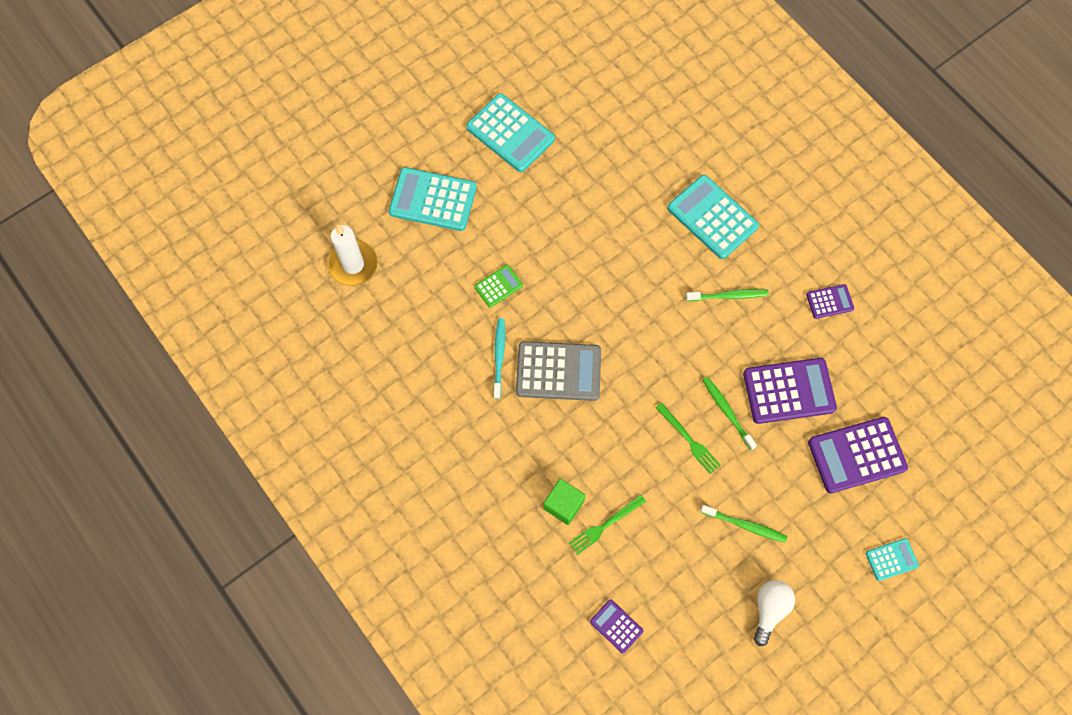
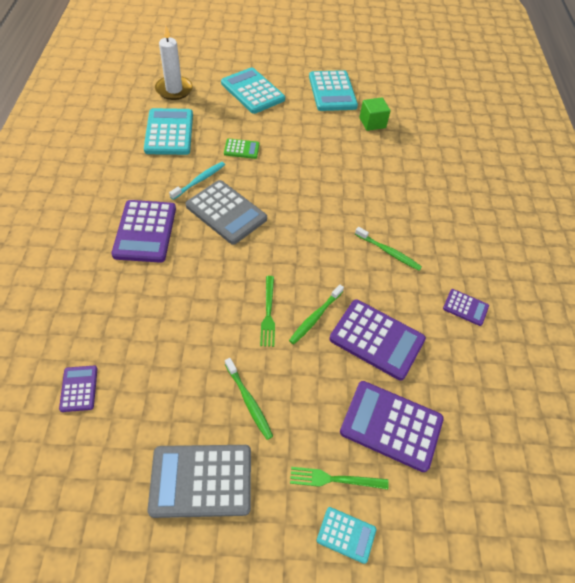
camera: 35 degrees right, 15 degrees down
(511, 451) = (145, 231): none -> purple calculator
(563, 505) = (139, 284): green cube -> green cube (372, 123)
(605, 525) = (150, 318): green fork -> green fork (334, 479)
(712, 217) = (421, 204): turquoise calculator -> turquoise calculator (169, 132)
(727, 412) = (315, 317): green toothbrush -> green toothbrush turned 150 degrees counterclockwise
(769, 609) = (201, 480): white light bulb -> grey calculator

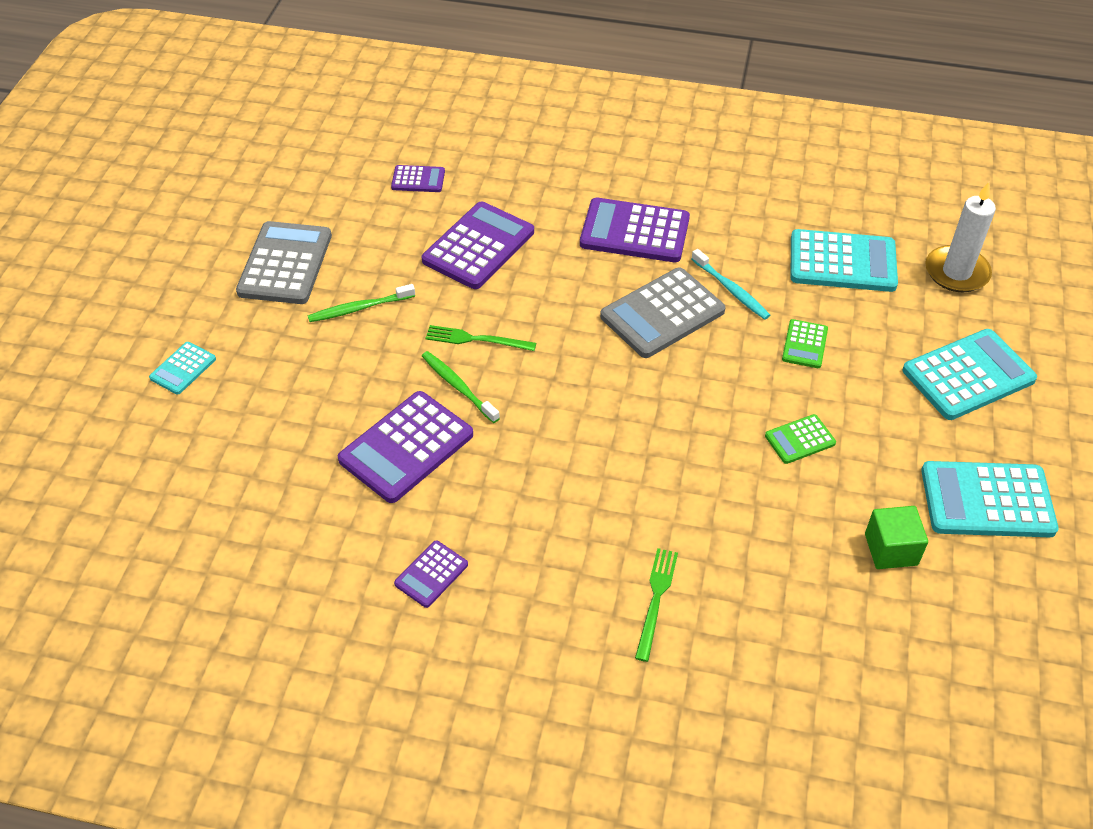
camera: 105 degrees right, 5 degrees down
(313, 152) = (800, 440): none -> green calculator
(334, 479) = (242, 369): green fork -> green fork (656, 599)
(388, 252) = (557, 498): green toothbrush -> none
(391, 425) = (283, 435): purple calculator -> purple calculator (478, 246)

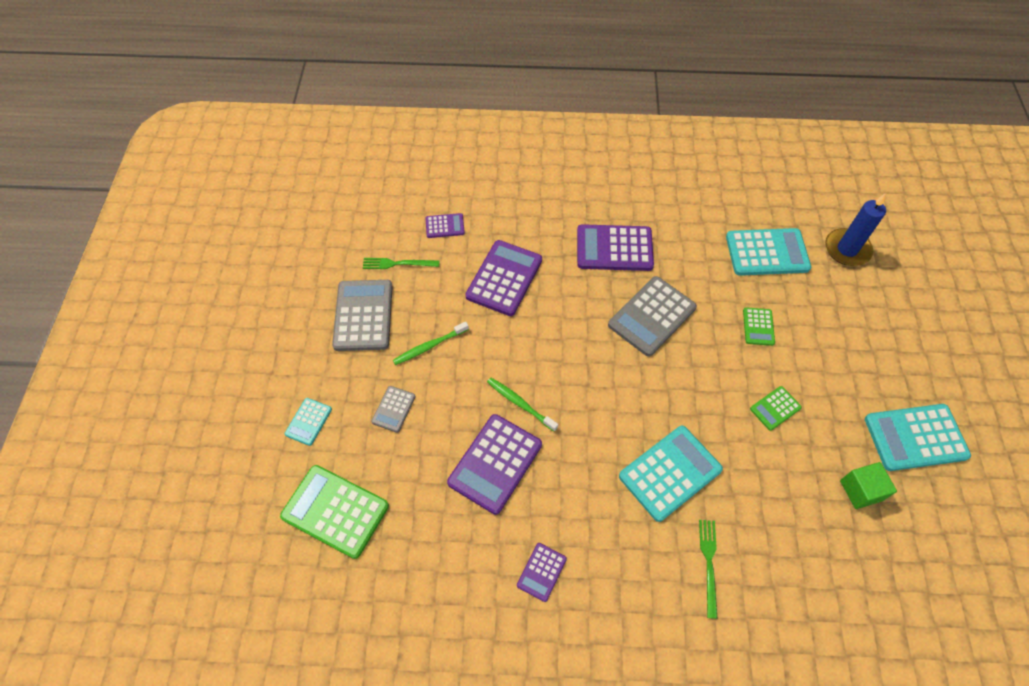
camera: 10 degrees left, 10 degrees up
(188, 469) = (335, 511): none -> green calculator
(294, 370) = (393, 409): none -> grey calculator
(476, 339) = (523, 360): green fork -> green fork (398, 264)
(731, 290) = (695, 288): turquoise toothbrush -> none
(956, 272) = (847, 249): white candle -> blue candle
(968, 375) = (876, 334): turquoise calculator -> turquoise calculator (670, 473)

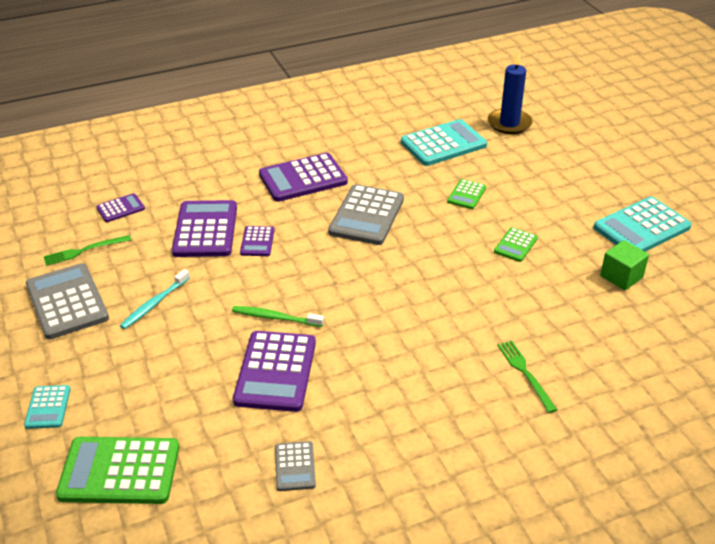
camera: 25 degrees left, 20 degrees down
(393, 409) = (142, 365): grey calculator -> grey calculator (295, 466)
(429, 346) = (154, 304): green toothbrush -> turquoise toothbrush
(541, 572) = (371, 438): purple calculator -> purple calculator (257, 242)
(670, 473) = (450, 321): turquoise calculator -> none
(758, 327) = (466, 195): green calculator -> green calculator turned 45 degrees clockwise

